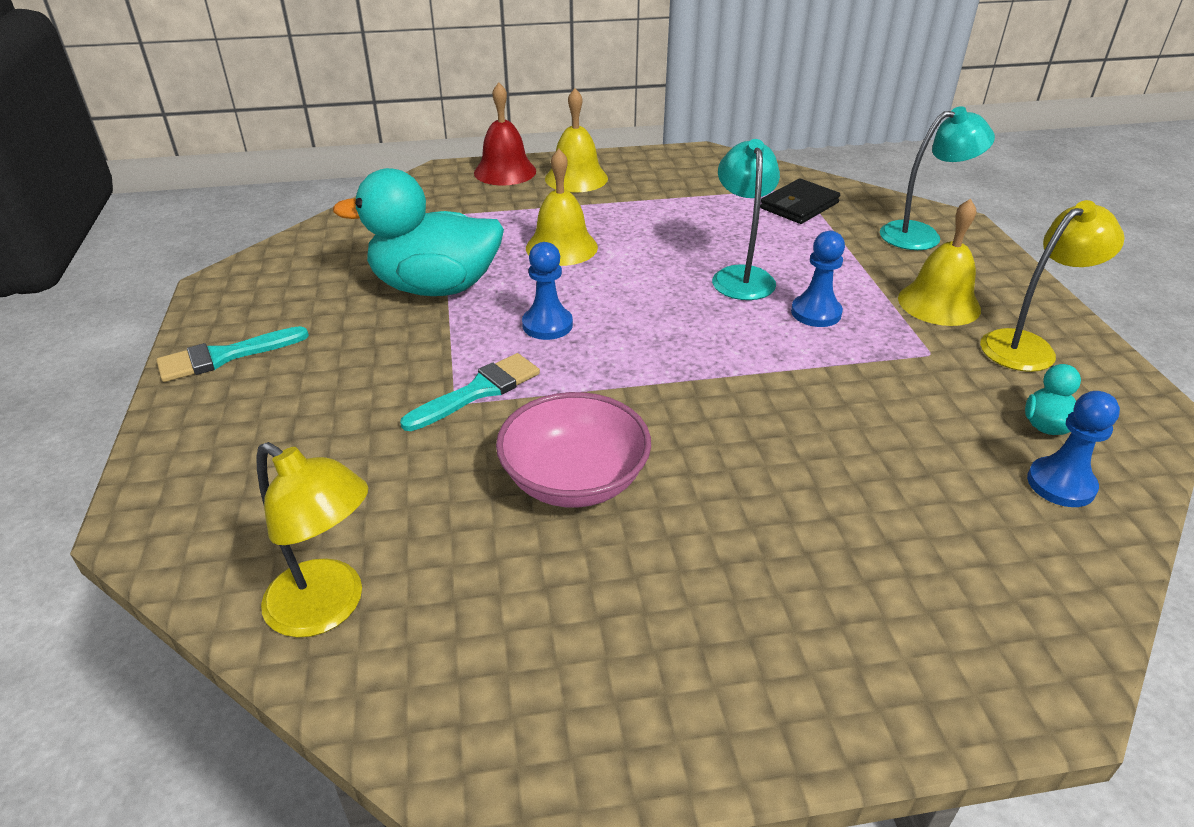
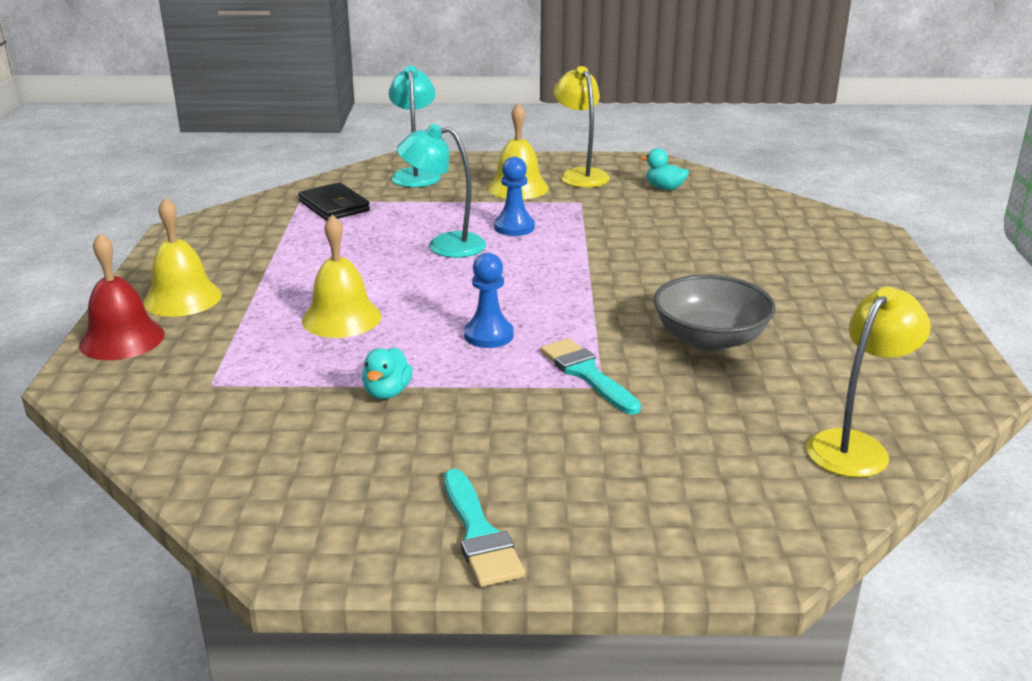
camera: 80 degrees left, 10 degrees down
(435, 287) = (387, 392): turquoise duck -> turquoise duck, size x0.41
(574, 480) = (710, 339): pink bowl -> grey bowl
(1060, 484) = (719, 196): blue pawn -> none

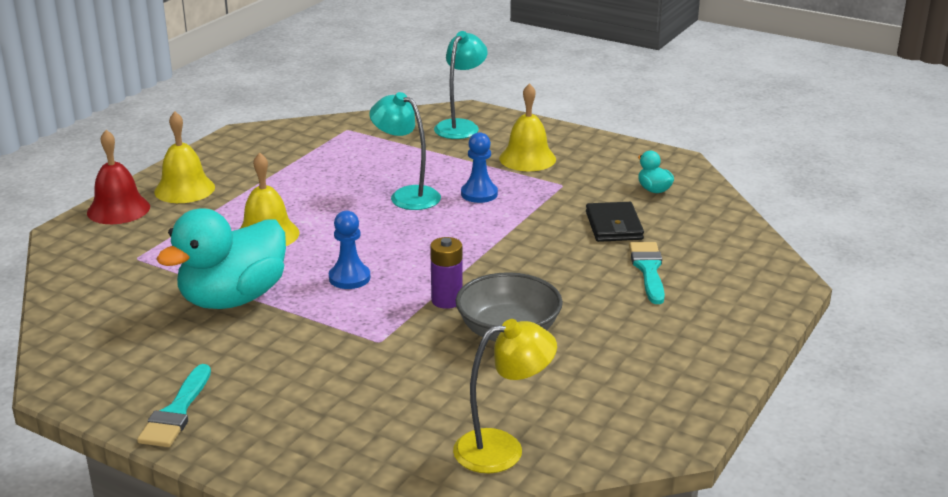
camera: 30 degrees right, 0 degrees up
(334, 206) = (366, 140): black wallet -> black wallet (613, 226)
(387, 392) = (233, 299): turquoise duck -> turquoise duck, size x2.44
(580, 175) = (596, 159): yellow lamp -> none
(586, 374) = (380, 329): turquoise brush -> turquoise brush (648, 269)
(614, 328) = (447, 300): none -> purple battery

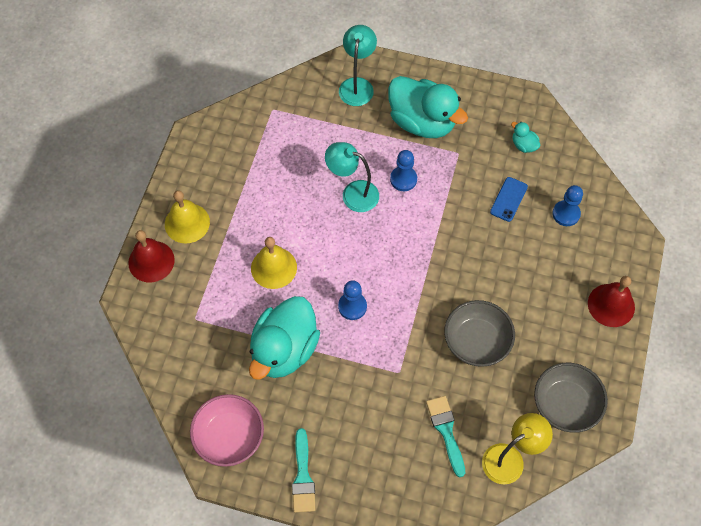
camera: 15 degrees left, 35 degrees up
(102, 359) = (229, 436): none -> pink bowl
(447, 300) = (426, 316): purple battery -> none
(527, 158) = (422, 122): yellow bell -> turquoise duck
(613, 226) = (508, 199): black wallet -> blue phone
(617, 410) = (565, 404): none -> grey bowl
(648, 269) = (545, 248): turquoise brush -> turquoise brush (446, 431)
(690, 247) = (566, 214): none -> blue pawn
(727, 330) = (611, 305): none -> red bell

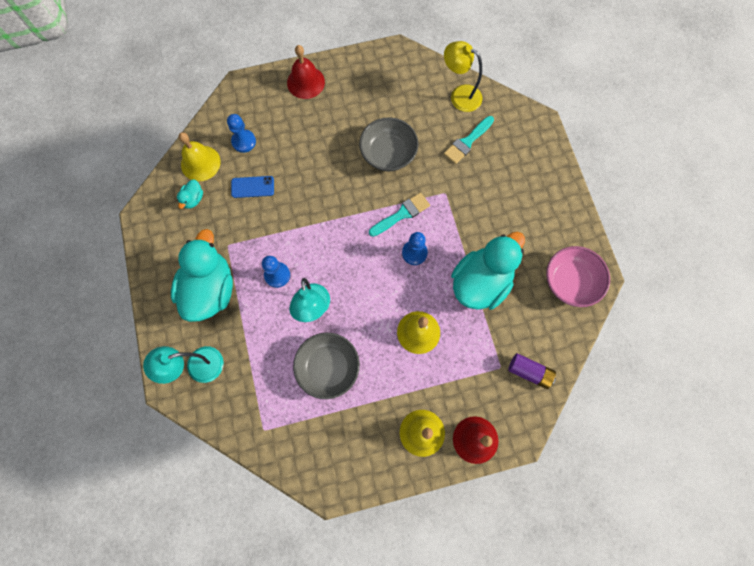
camera: 120 degrees left, 10 degrees up
(173, 341) = (529, 372): none -> purple battery
(284, 350) = (480, 282): turquoise duck -> turquoise duck turned 45 degrees counterclockwise
(303, 476) = (561, 215): turquoise brush -> turquoise brush (402, 214)
(561, 167) = (200, 163): none -> yellow bell
(565, 404) = (399, 79): grey bowl -> grey bowl (328, 367)

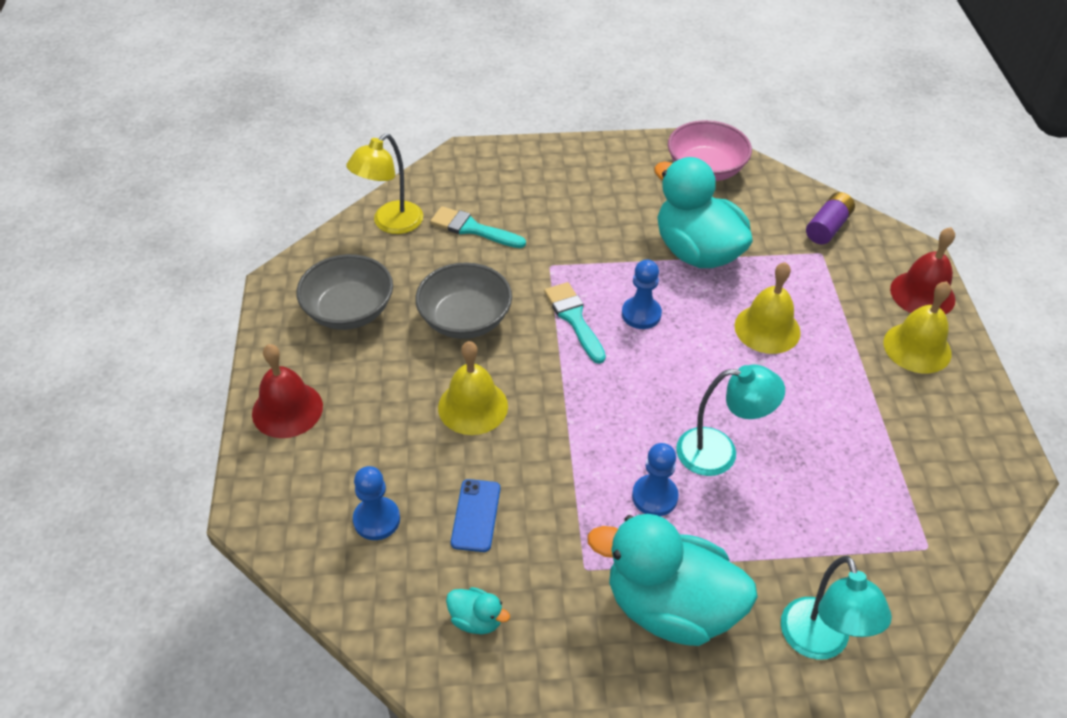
camera: 80 degrees left, 25 degrees down
(200, 163) = (400, 599): yellow bell -> yellow bell (473, 406)
(328, 367) = (821, 445): grey bowl -> grey bowl (349, 311)
(467, 142) = (472, 229): turquoise brush -> turquoise brush turned 150 degrees clockwise

